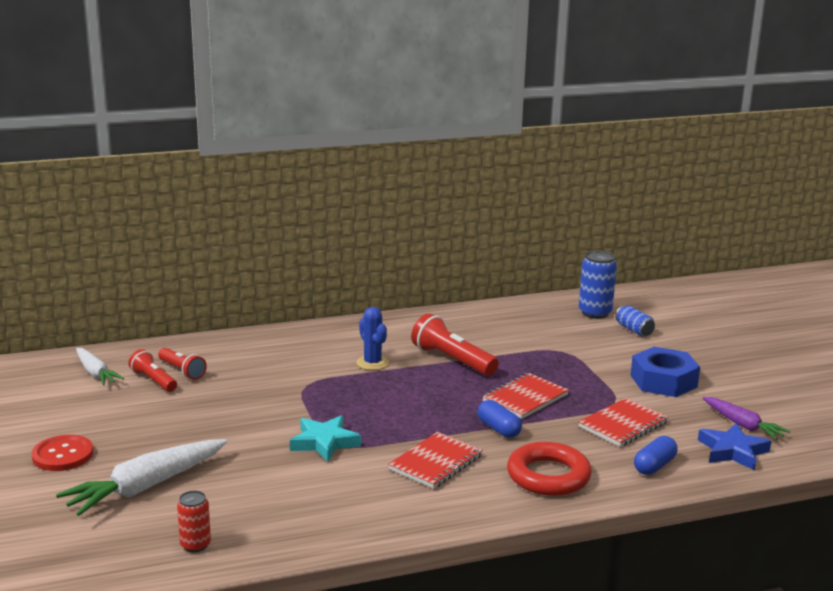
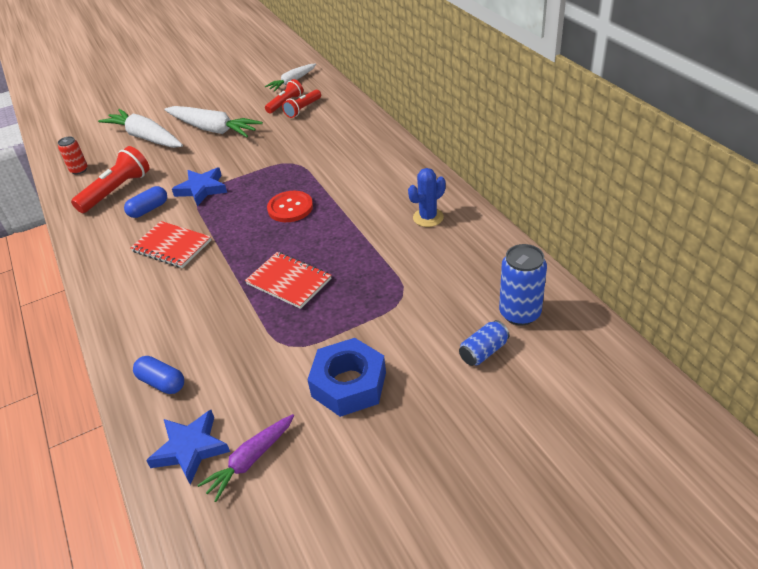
camera: 85 degrees right, 20 degrees up
(63, 455) = (184, 102): red button -> red button (290, 208)
(174, 432) = (213, 129): none -> white carrot
(324, 442) = (202, 189): turquoise star -> blue star
(372, 363) = (339, 185): blue cactus -> blue cactus (428, 217)
(452, 360) = (357, 227): red flashlight -> red flashlight (116, 191)
(498, 429) = (228, 272): blue capsule -> blue capsule (148, 209)
(548, 476) = (148, 311): red ring -> none
(623, 425) = (242, 355): red notebook -> none

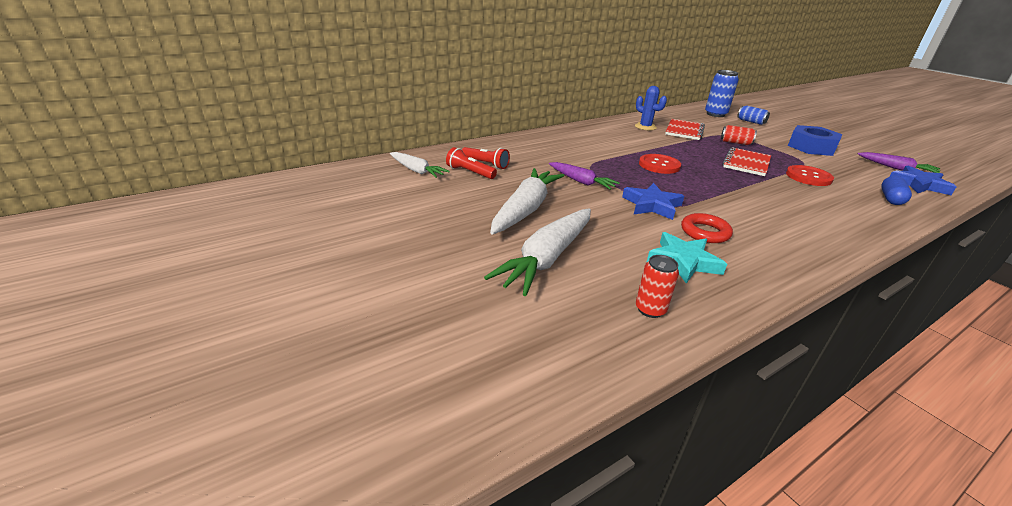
camera: 100 degrees left, 10 degrees down
(116, 191) = (683, 261): red flashlight -> turquoise star
(148, 209) = (705, 232): blue capsule -> red ring
(172, 246) = (750, 211): red notebook -> red notebook (684, 131)
(238, 327) = (808, 177): none -> red button
(257, 156) = (581, 181): none -> purple carrot
(367, 295) = (735, 142): none -> red can

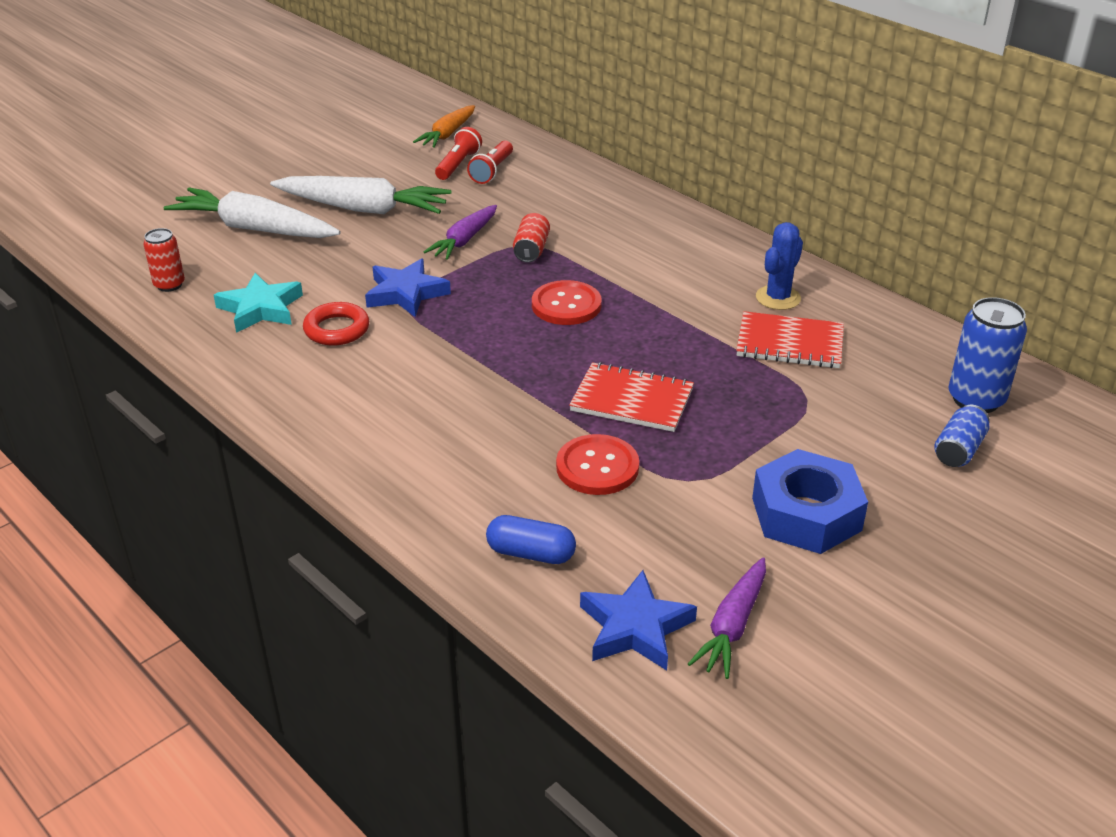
camera: 80 degrees right, 5 degrees up
(417, 171) = (447, 134): white carrot -> orange carrot
(735, 142) = (757, 403): red can -> red can (531, 250)

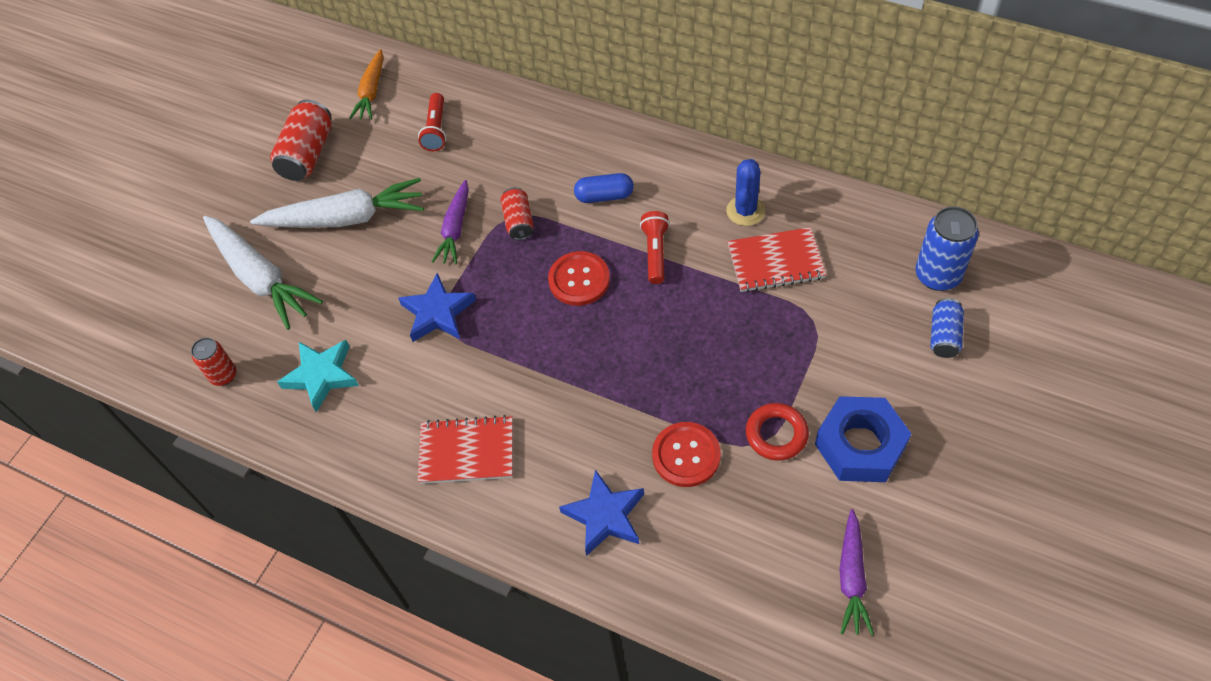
camera: 15 degrees left, 20 degrees up
(254, 229) = (260, 278): white carrot -> white carrot turned 135 degrees counterclockwise
(337, 329) = (401, 377): red ring -> red ring (776, 434)
(359, 160) = (307, 154): none -> red can
(458, 165) = (401, 131): red flashlight -> red flashlight (655, 253)
(531, 553) = (677, 564): blue capsule -> blue capsule (604, 196)
(632, 400) = (680, 372): red notebook -> red notebook (467, 451)
(635, 627) = (784, 607): blue star -> blue star (605, 516)

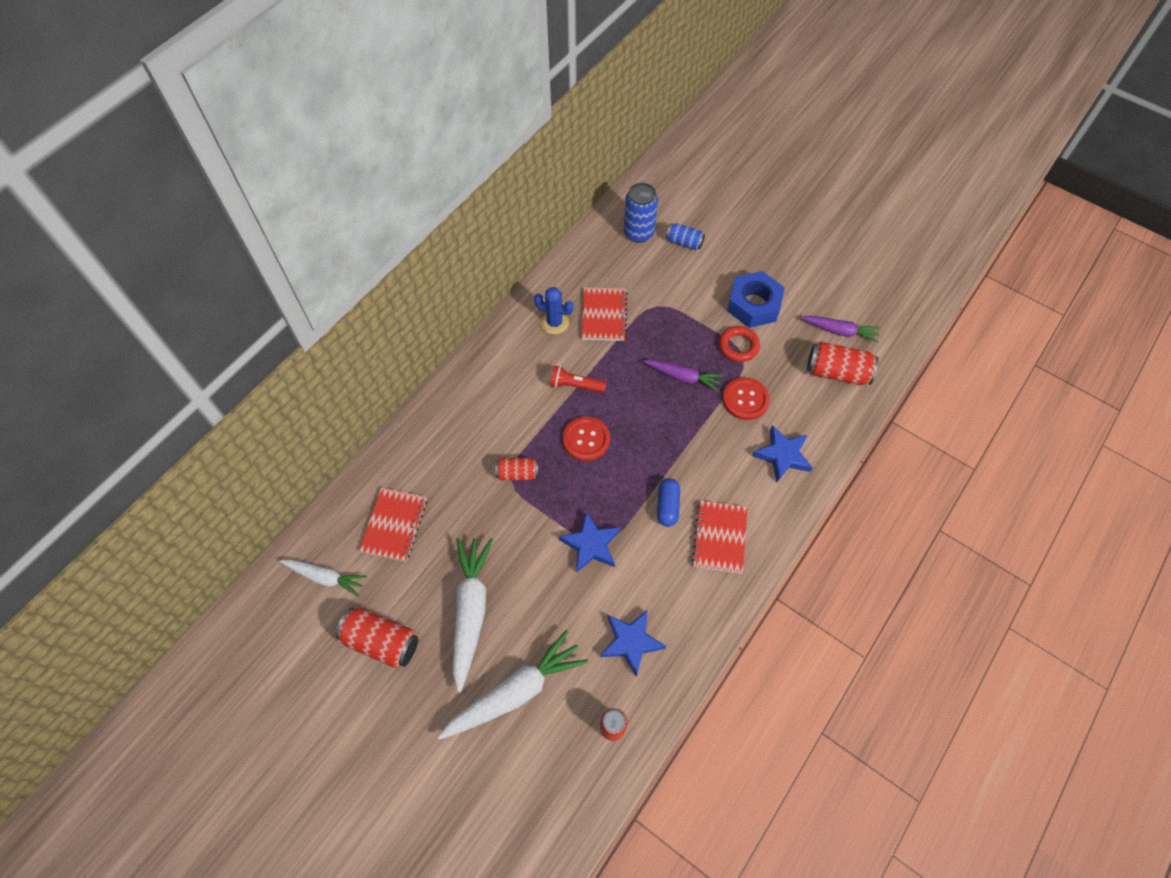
camera: 85 degrees left, 5 degrees up
(321, 376) = (631, 642): turquoise star -> blue star
(371, 92) = (325, 577): orange carrot -> white carrot
(436, 129) = (394, 525): red flashlight -> red notebook
(455, 229) = (510, 522): purple carrot -> purple carrot (683, 377)
(604, 196) = (511, 409): blue capsule -> blue capsule (667, 506)
(770, 580) = (837, 372): none -> red can

